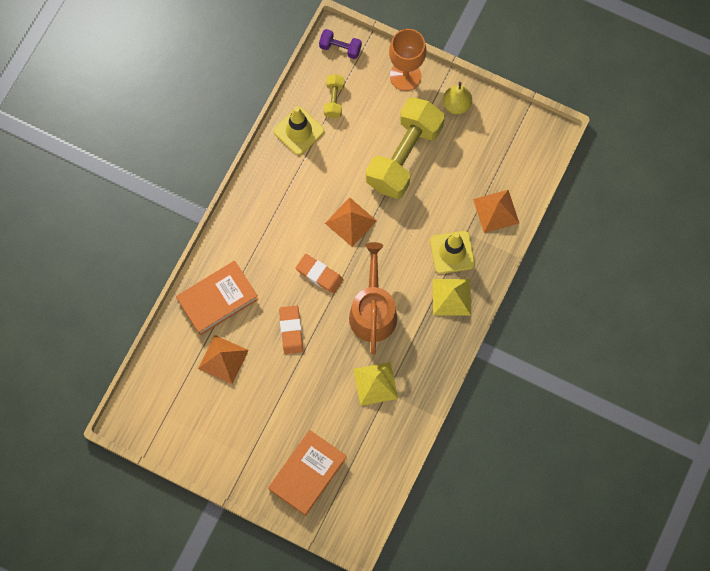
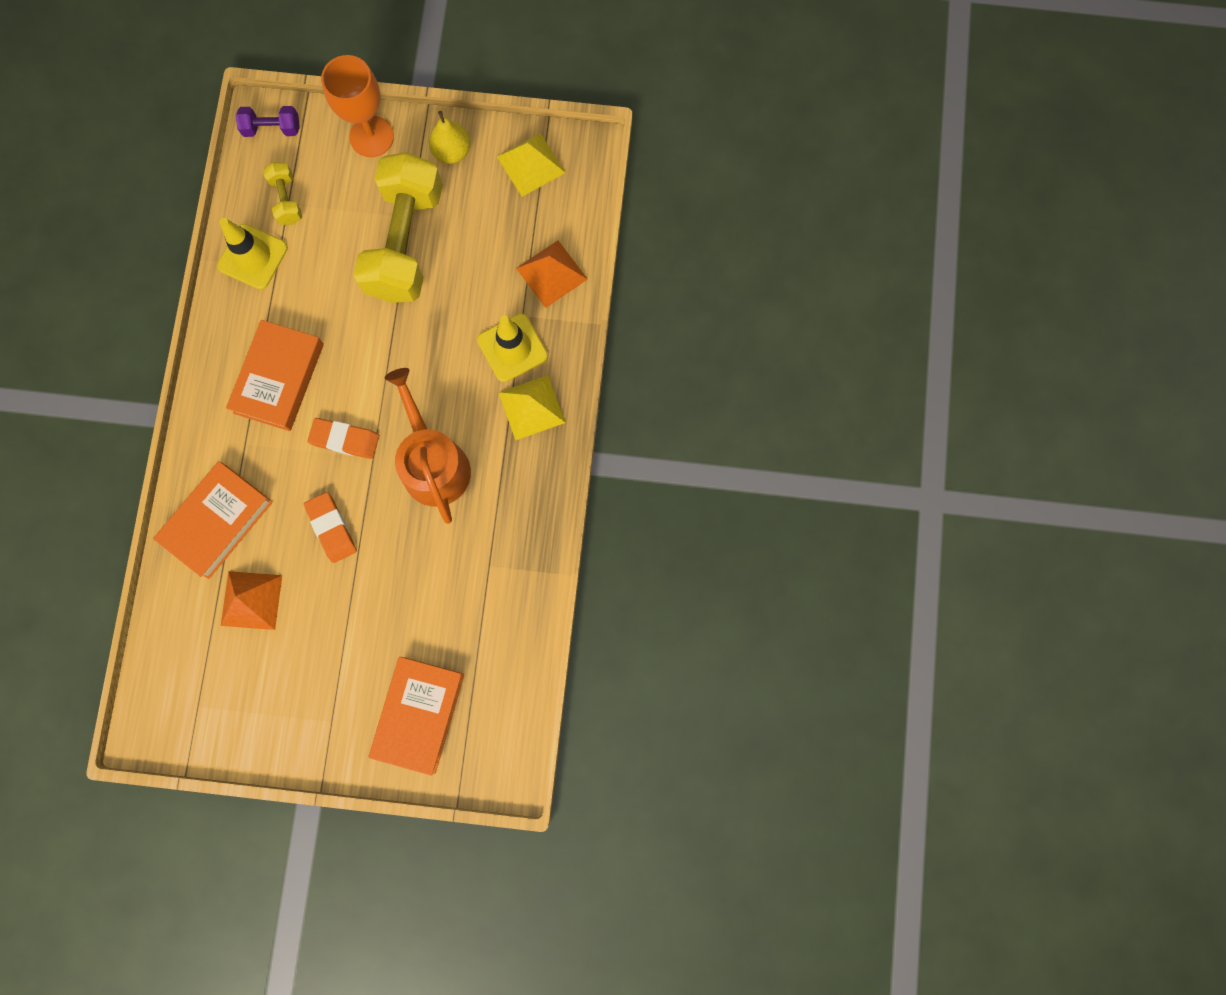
camera: 20 degrees left, 5 degrees up
(289, 218) = (279, 378): none -> orange book
(350, 222) = (363, 354): orange pyramid -> none
(375, 383) = (469, 559): yellow pyramid -> yellow pyramid (531, 164)

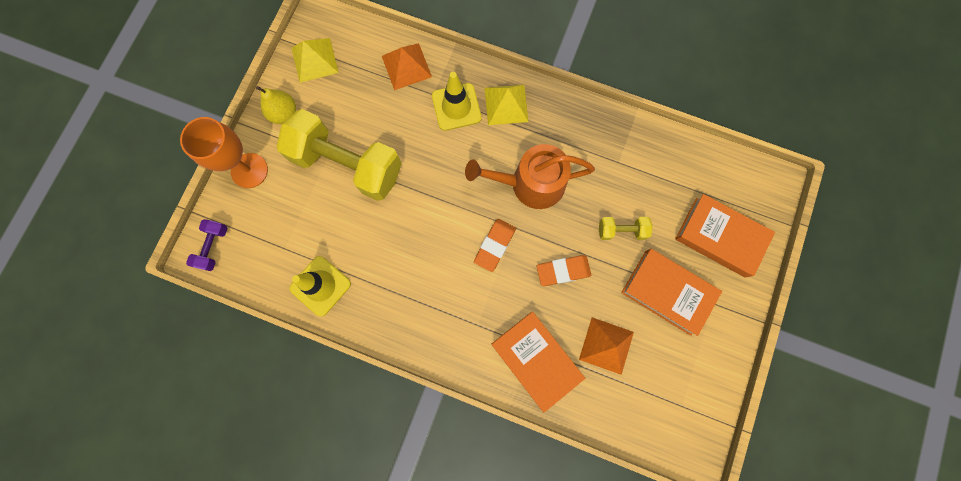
camera: 75 degrees left, 0 degrees up
(279, 378) = (430, 286): orange book -> orange book (667, 292)
(287, 200) = (280, 248): yellow dumbbell -> yellow dumbbell (621, 230)

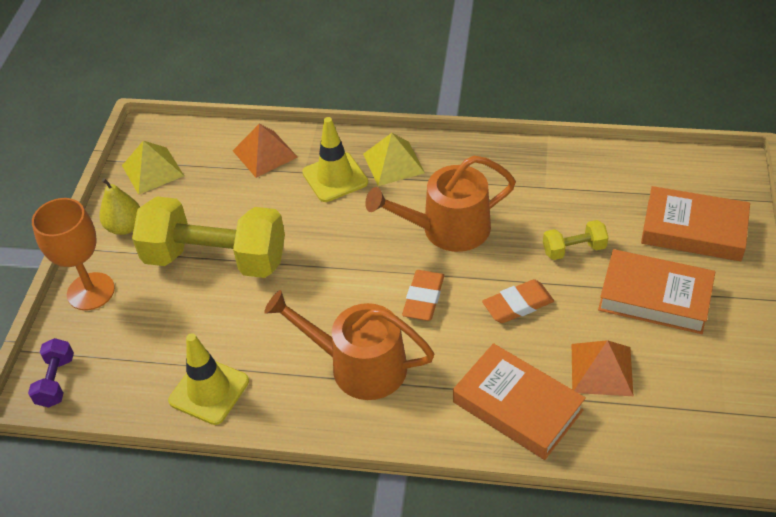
camera: 10 degrees left, 30 degrees down
(432, 294) = (359, 366): none -> orange watering can

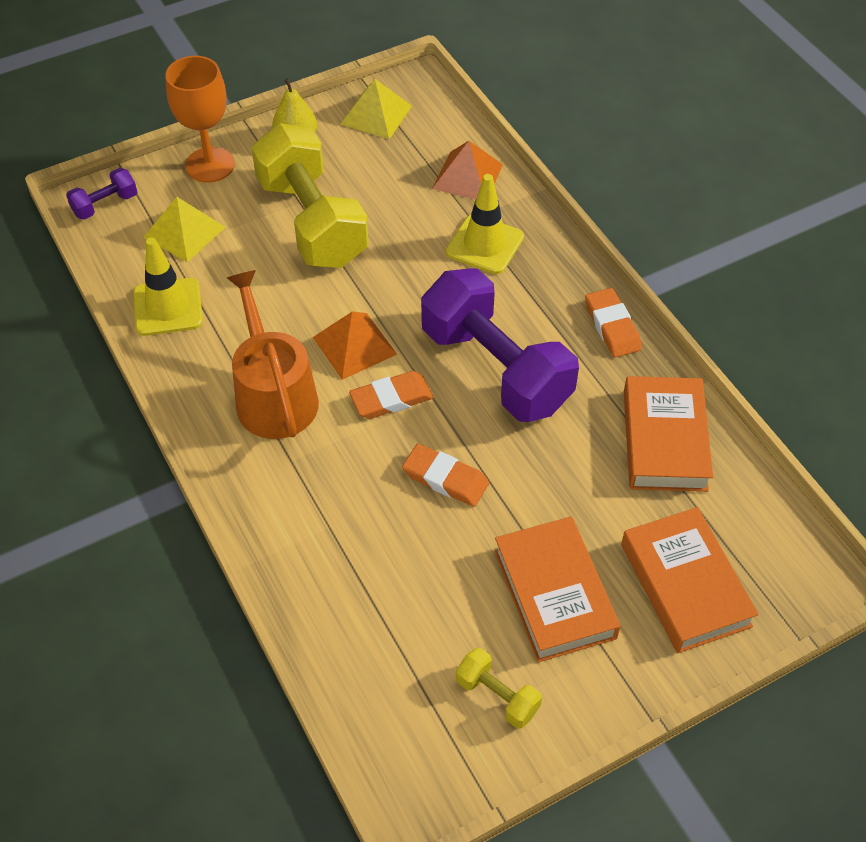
camera: 50 degrees right, 5 degrees up
(393, 163) = (544, 277): yellow pyramid -> yellow pyramid (184, 232)
(448, 229) = (496, 369): orange watering can -> purple dumbbell
(465, 154) = (612, 326): none -> orange eraser
(517, 406) = (319, 544): orange book -> orange book (664, 440)
(574, 249) = (560, 488): yellow dumbbell -> yellow dumbbell (497, 696)
(601, 369) = (419, 592): orange pyramid -> orange pyramid (354, 345)

